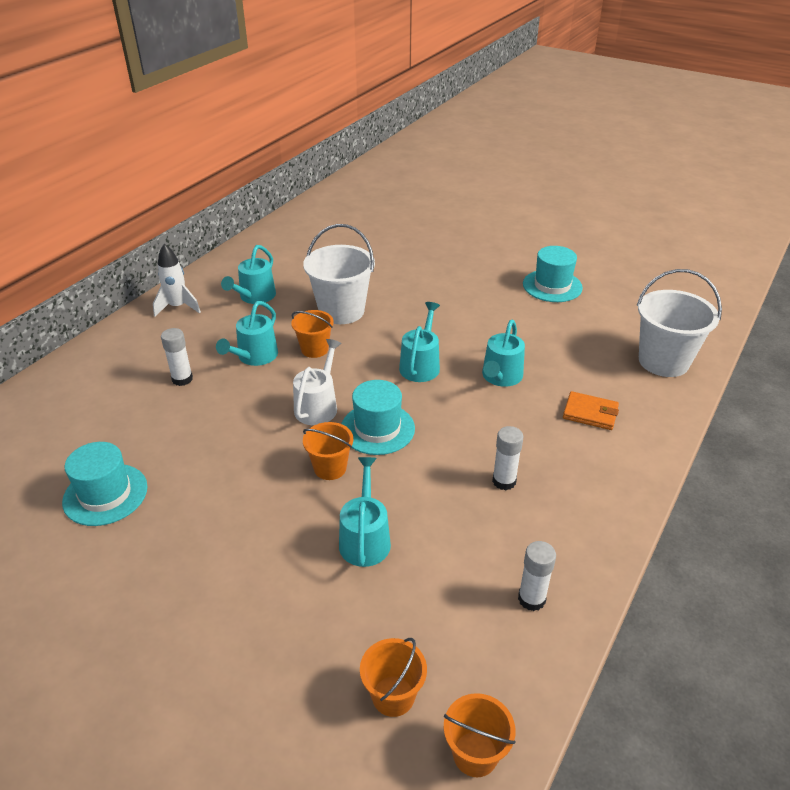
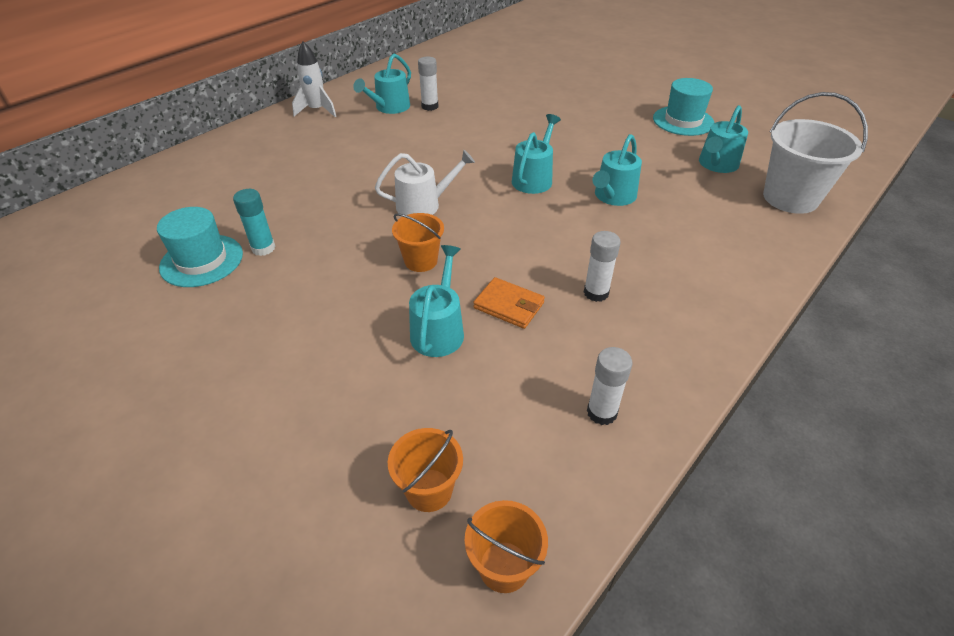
camera: 10 degrees right, 5 degrees up
(166, 473) = (263, 248): none -> turquoise glue stick
(182, 379) = (303, 170): white glue stick -> white glue stick (430, 106)
(254, 356) = (375, 157): turquoise watering can -> turquoise watering can (716, 165)
(314, 349) = (433, 156): orange bucket -> none
(318, 406) = (424, 205): white watering can -> white watering can turned 45 degrees clockwise
(341, 311) = (468, 126): white bucket -> none
(377, 429) = (477, 230): turquoise hat -> none
(590, 413) = (701, 239): orange wallet -> orange wallet (508, 305)

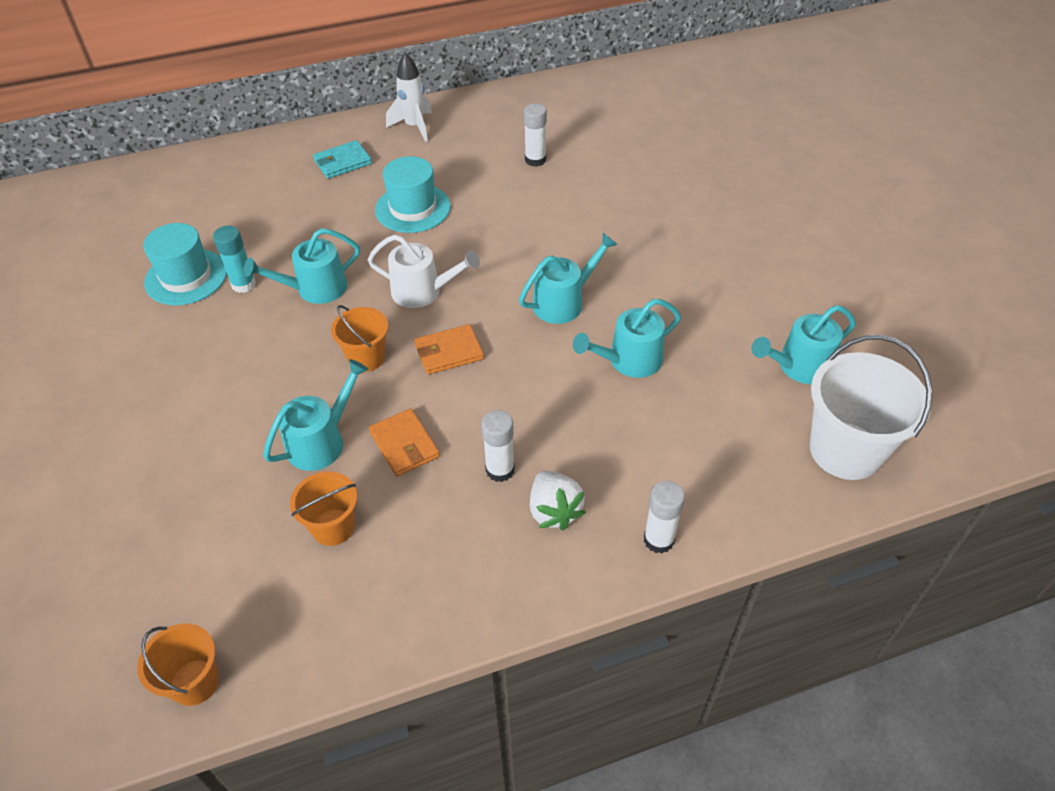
camera: 30 degrees right, 5 degrees up
(277, 146) = (343, 162): none -> turquoise wallet
(389, 107) = (491, 147): turquoise watering can -> turquoise watering can (315, 289)
(429, 490) = (193, 588): orange bucket -> orange bucket (333, 527)
(482, 235) = (449, 352): none -> orange wallet
(602, 412) = (389, 595): white glue stick -> white glue stick (658, 540)
(660, 302) = (554, 511): none -> white strawberry
(683, 121) = (822, 286): turquoise hat -> turquoise hat (413, 208)

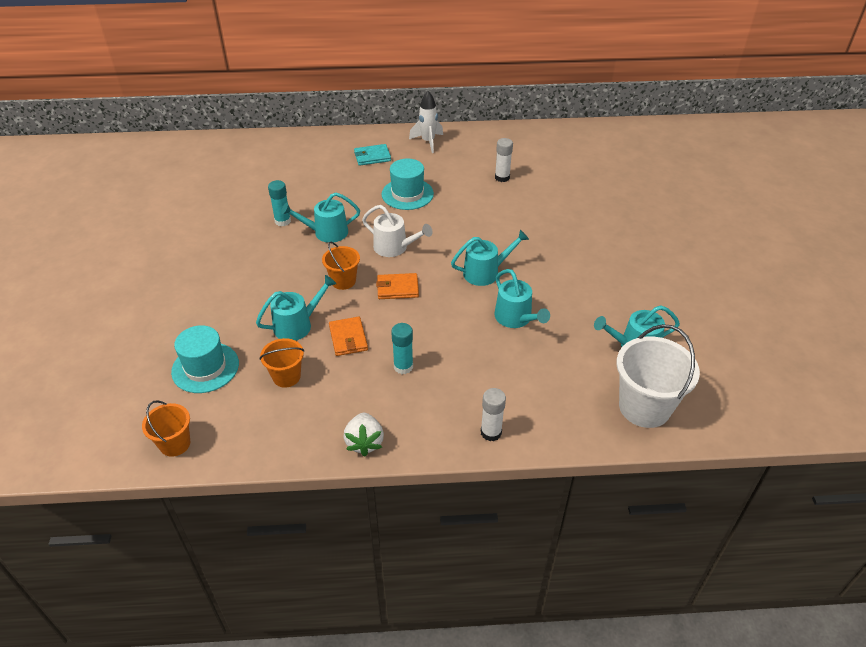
camera: 15 degrees right, 5 degrees down
(186, 277) = (249, 210): turquoise hat -> turquoise hat (205, 367)
(500, 470) = (403, 367): white glue stick -> turquoise glue stick
(554, 511) = (429, 399): white strawberry -> white strawberry (364, 442)
(629, 360) = (516, 318): turquoise watering can -> turquoise watering can turned 105 degrees counterclockwise

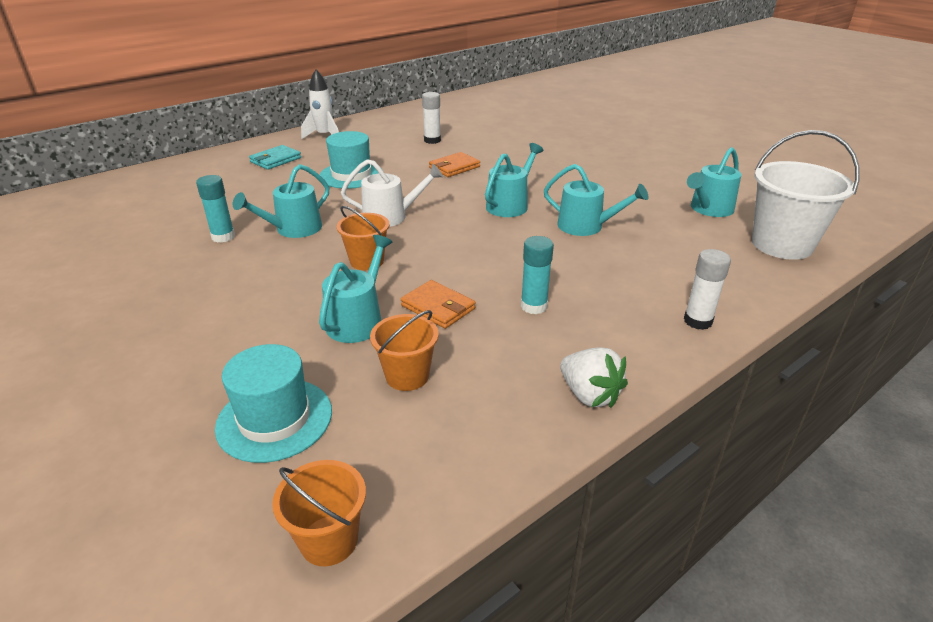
camera: 35 degrees left, 10 degrees down
(397, 288) = (437, 246): orange wallet -> orange wallet (454, 167)

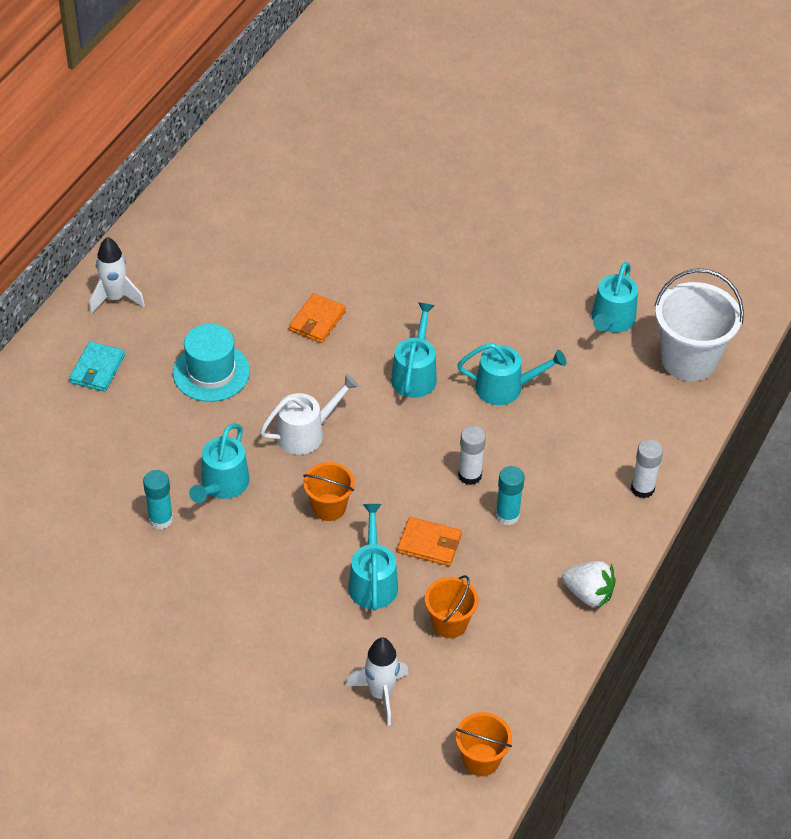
camera: 25 degrees left, 15 degrees up
(274, 419) = (380, 694): turquoise hat -> white rocket
(432, 140) = (256, 269): white glue stick -> white glue stick (470, 475)

